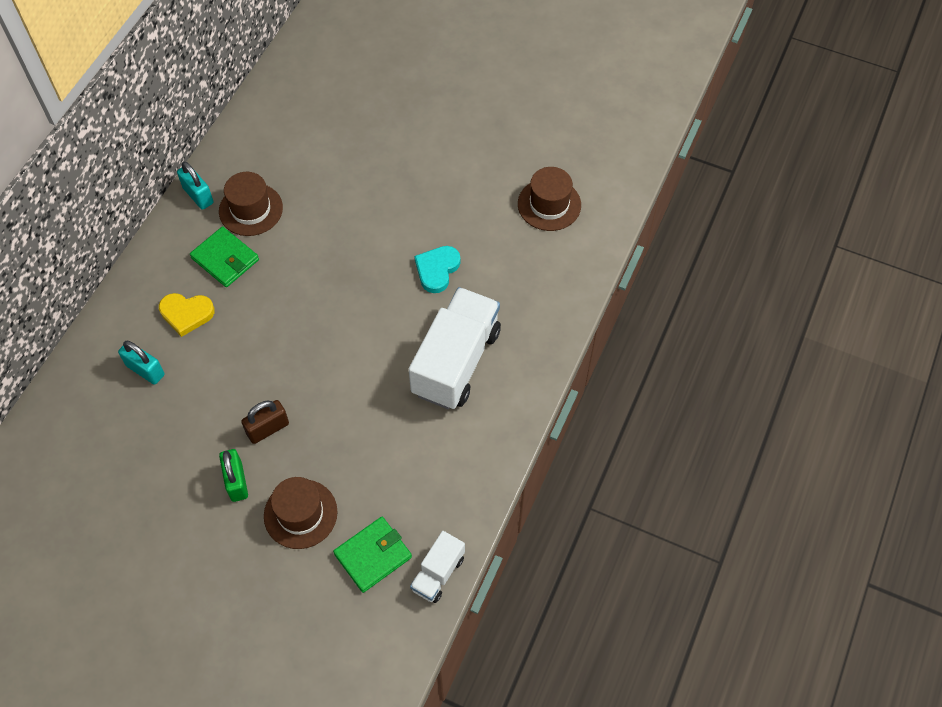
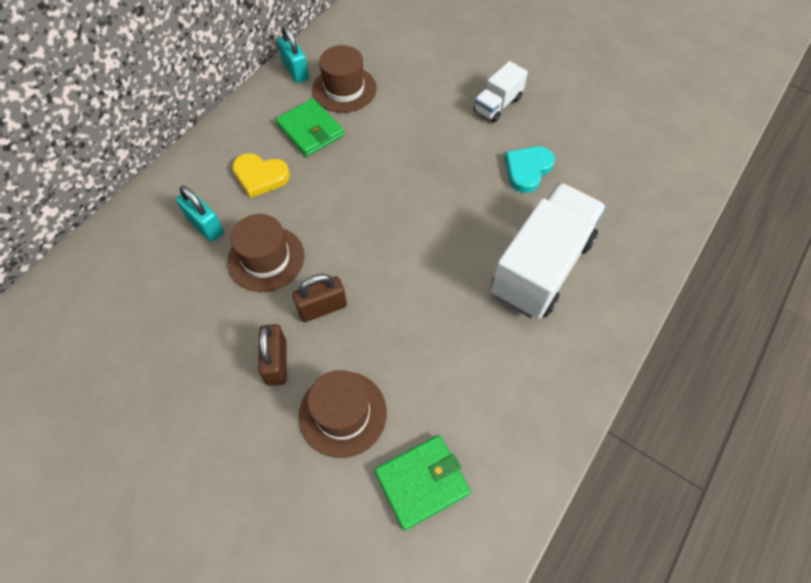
camera: 10 degrees right, 0 degrees up
(236, 481) = (276, 362): green padlock -> brown padlock
(438, 573) = (500, 521): white truck -> white truck (497, 105)
(549, 204) = (650, 123): brown hat -> brown hat (266, 258)

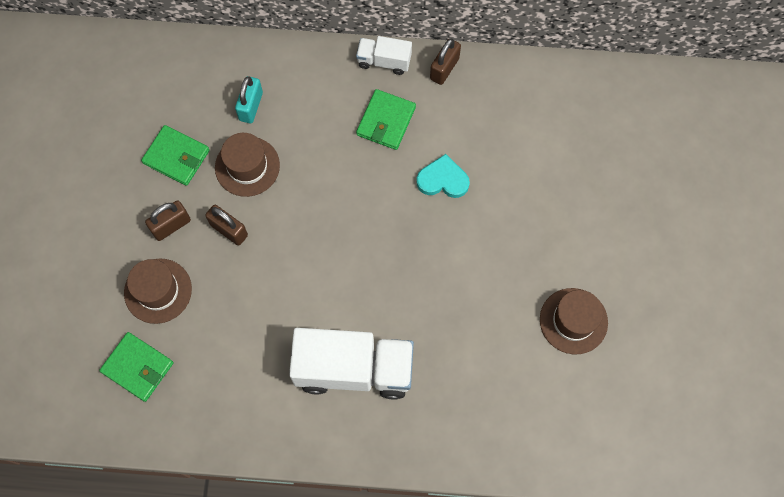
camera: 60 degrees right, 10 degrees up
(202, 319) = (176, 157): none -> green wallet
(260, 176) = (317, 114): yellow heart -> none
(295, 71) = (444, 69): turquoise padlock -> brown padlock
(344, 89) = (448, 120): brown hat -> brown hat (573, 321)
(497, 105) = (510, 254): white truck -> white truck (384, 61)
(527, 170) = (448, 314): turquoise heart -> turquoise heart (443, 180)

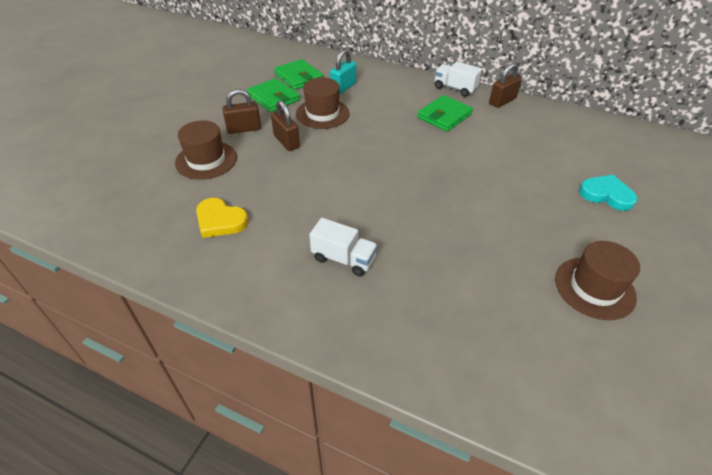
camera: 20 degrees right, 25 degrees down
(138, 367) = (152, 201): green wallet -> green wallet (298, 77)
(219, 367) = (220, 221): none -> yellow heart
(354, 369) = (343, 259): white truck -> white truck, size x0.50
(443, 180) = (481, 157): turquoise heart -> turquoise heart (606, 195)

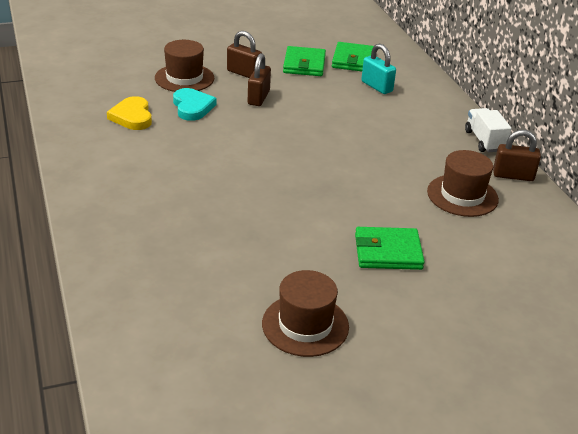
camera: 45 degrees right, 10 degrees down
(322, 113) = (322, 95): brown hat -> brown hat (462, 195)
(343, 87) = (376, 86): turquoise padlock -> turquoise padlock turned 60 degrees clockwise
(343, 259) = (166, 185): white truck -> none
(444, 116) = (427, 154): green wallet -> green wallet (388, 252)
(606, 195) = (458, 292): turquoise heart -> turquoise heart (192, 107)

